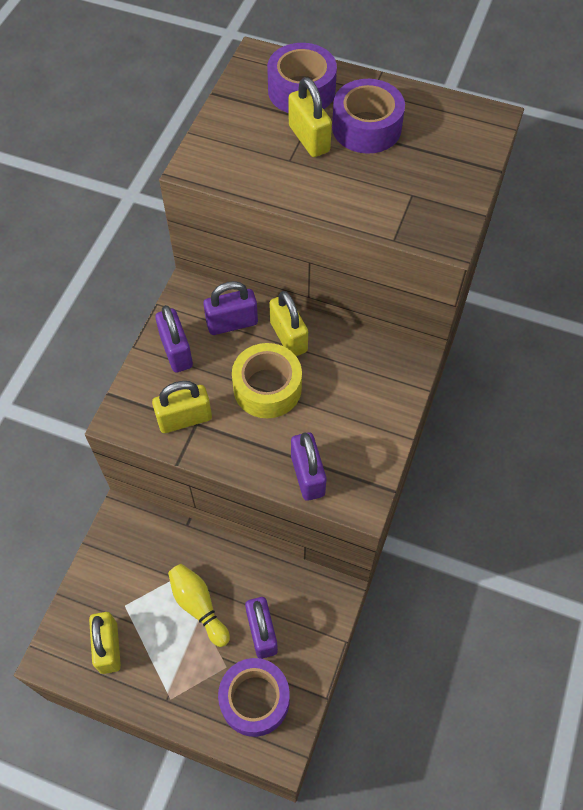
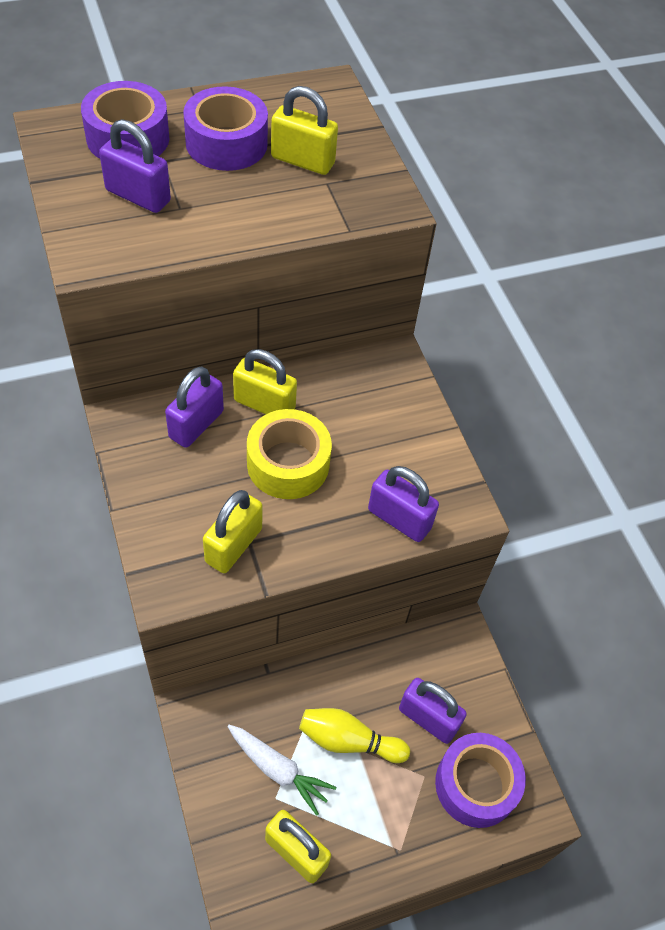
camera: 45 degrees left, 5 degrees down
(141, 589) = (278, 769): none -> white carrot
(176, 351) = (163, 486): purple padlock -> purple padlock (138, 196)
(309, 139) = (180, 179): yellow padlock -> yellow padlock (302, 161)

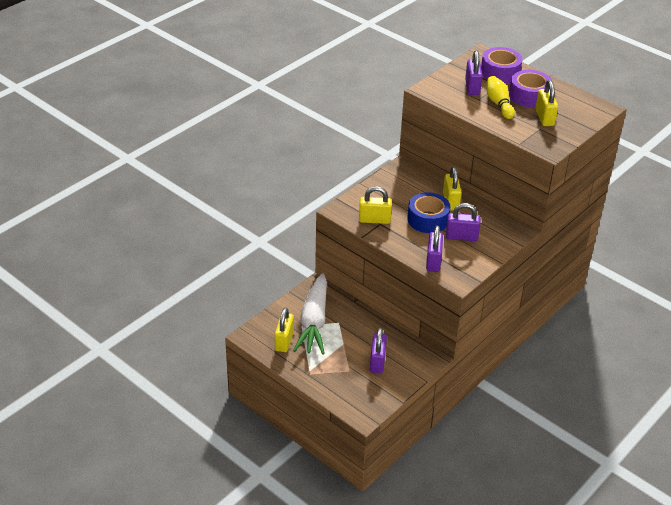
camera: 65 degrees right, 15 degrees down
(196, 424) = (420, 187): purple padlock -> purple padlock (461, 237)
(278, 769) = (314, 321): white carrot -> white carrot, size x1.83
(288, 464) = (428, 219): yellow tape -> blue tape
(348, 741) = (344, 339): yellow bowling pin -> yellow bowling pin (498, 104)
(476, 784) = (359, 389): purple tape -> none

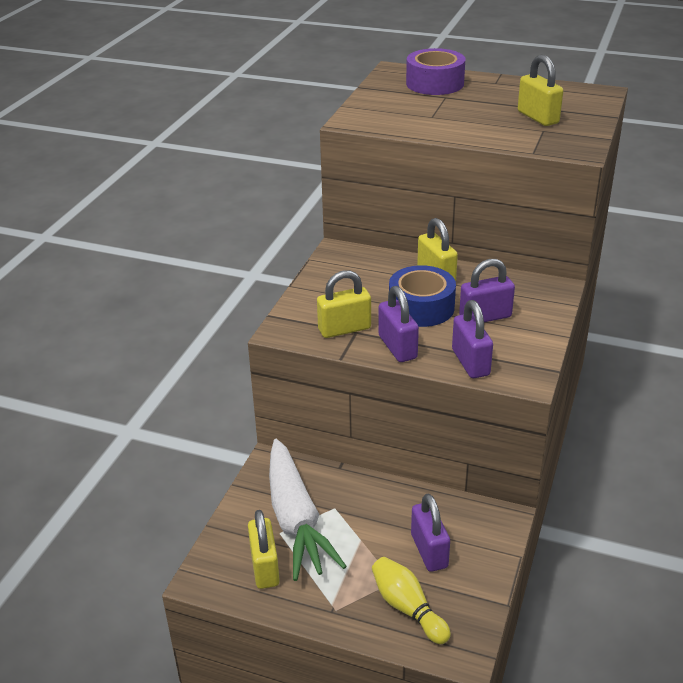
camera: 20 degrees left, 5 degrees down
(472, 87) = (412, 106): purple padlock -> purple padlock (397, 347)
(498, 104) = (463, 115): yellow bowling pin -> yellow bowling pin (407, 608)
(529, 96) = (495, 99): purple tape -> none

